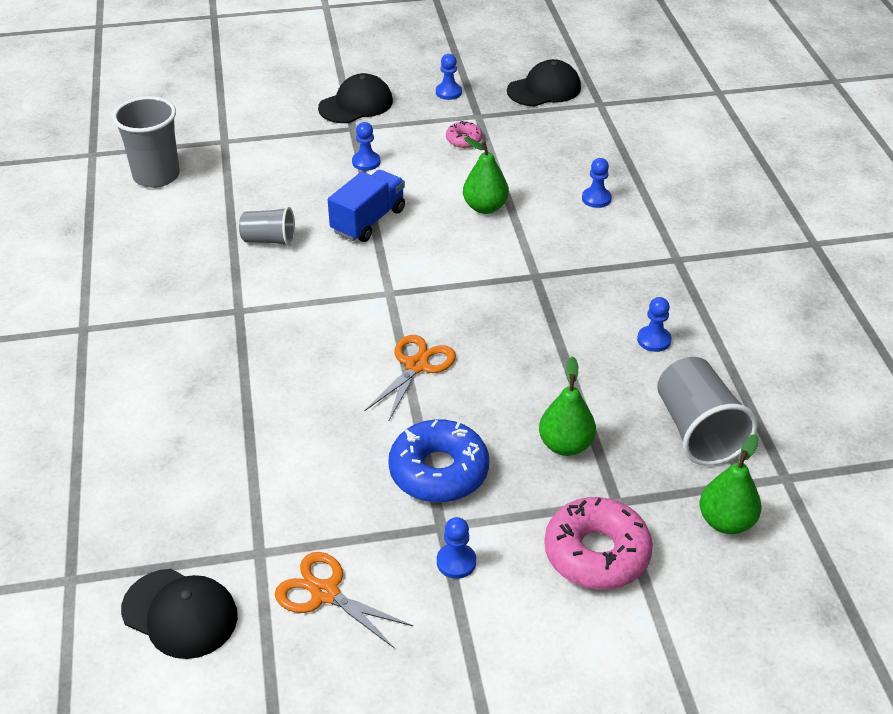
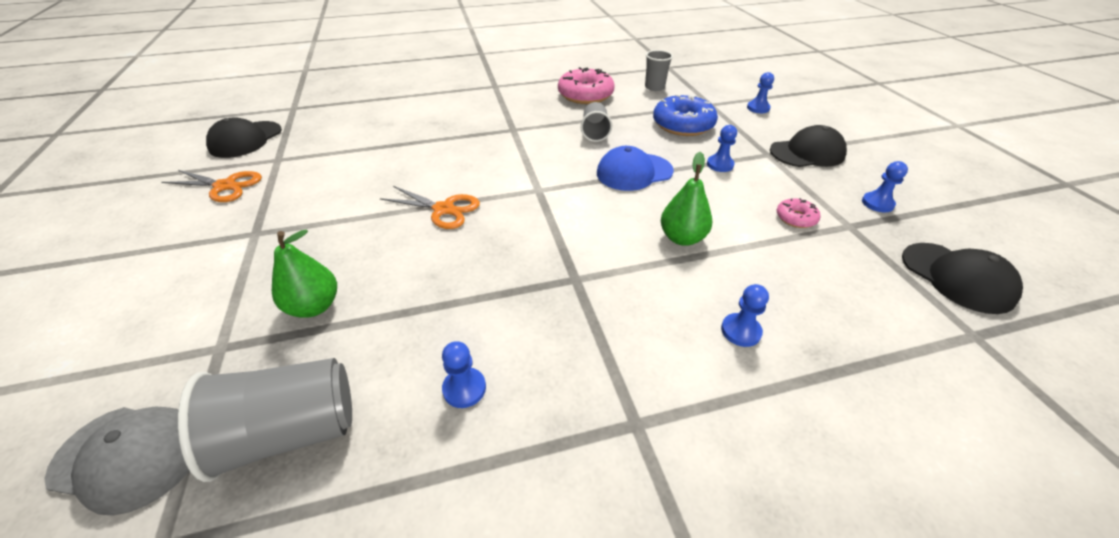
camera: 85 degrees right, 0 degrees up
(156, 176) = (654, 87): grey cup -> grey cup, size x0.61
(325, 593) = (225, 186): orange scissors -> orange scissors turned 75 degrees clockwise
(356, 104) = (807, 153): black cap -> black cap turned 60 degrees counterclockwise
(368, 221) = (634, 172): blue truck -> blue cap
(438, 471) = (315, 228): blue donut -> blue donut (683, 125)
(456, 562) = (213, 243): blue pawn -> blue pawn (758, 108)
(596, 553) = (163, 331): pink donut -> pink donut (585, 95)
(726, 521) = (129, 456): green pear -> grey cap

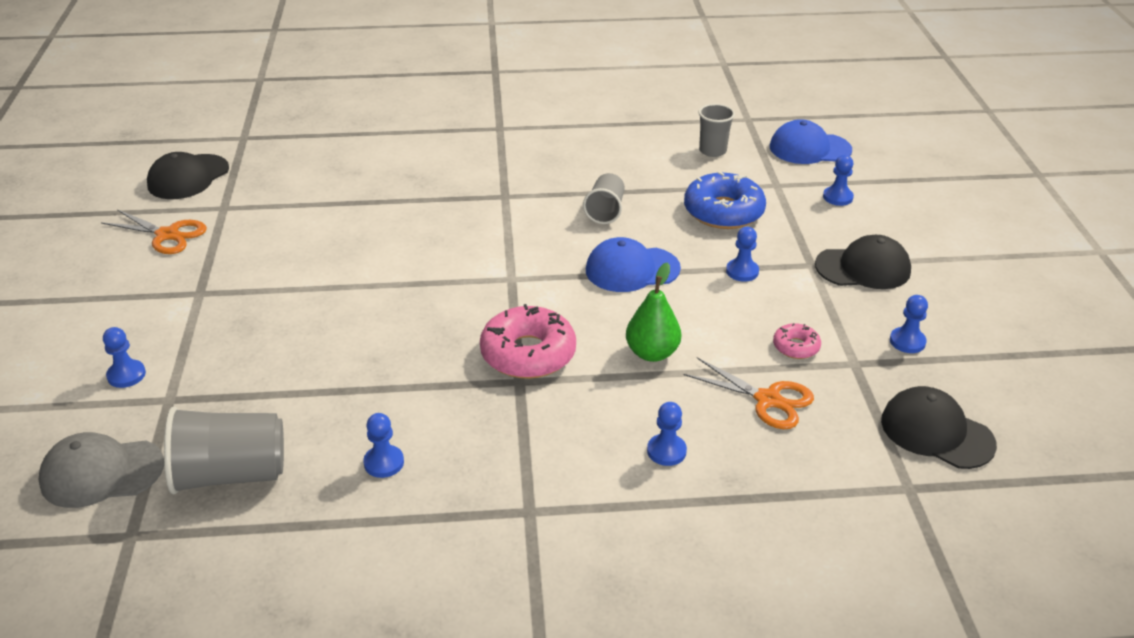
camera: 10 degrees right, 5 degrees down
(129, 456) = (102, 473): grey cap -> grey cap turned 150 degrees clockwise
(173, 326) = (126, 375): none -> blue pawn
(314, 306) = (256, 374): green pear -> none
(444, 209) = (399, 290): orange scissors -> orange scissors (768, 400)
(585, 95) = (614, 154): pink donut -> pink donut (528, 354)
(720, 80) = (809, 148): none -> blue cap
(957, 277) = (936, 432): black cap -> black cap turned 150 degrees clockwise

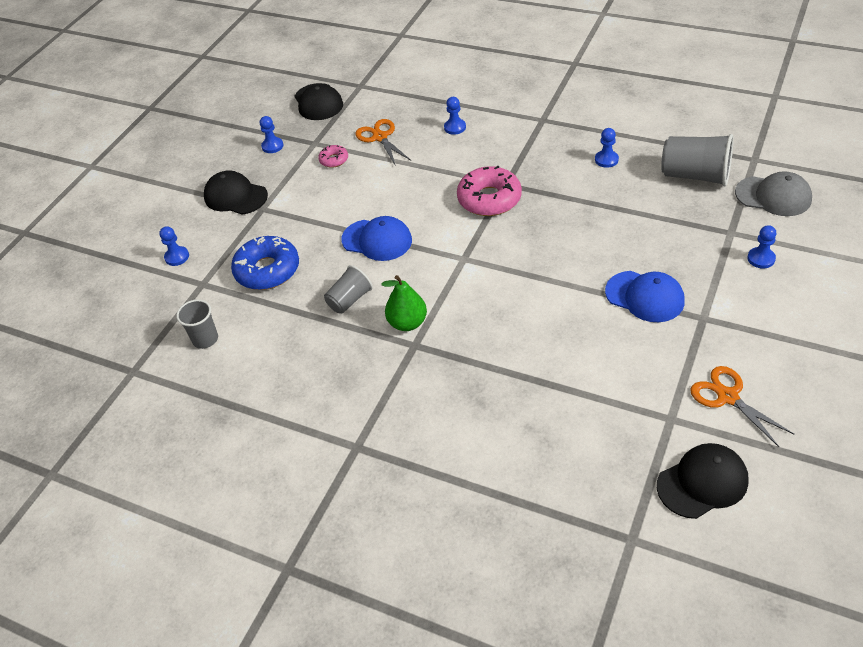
camera: 145 degrees left, 10 degrees up
(652, 353) = (416, 179): green pear -> green pear (407, 323)
(742, 271) = (309, 216): blue pawn -> none
(809, 148) = (132, 314): blue cap -> blue cap (645, 296)

